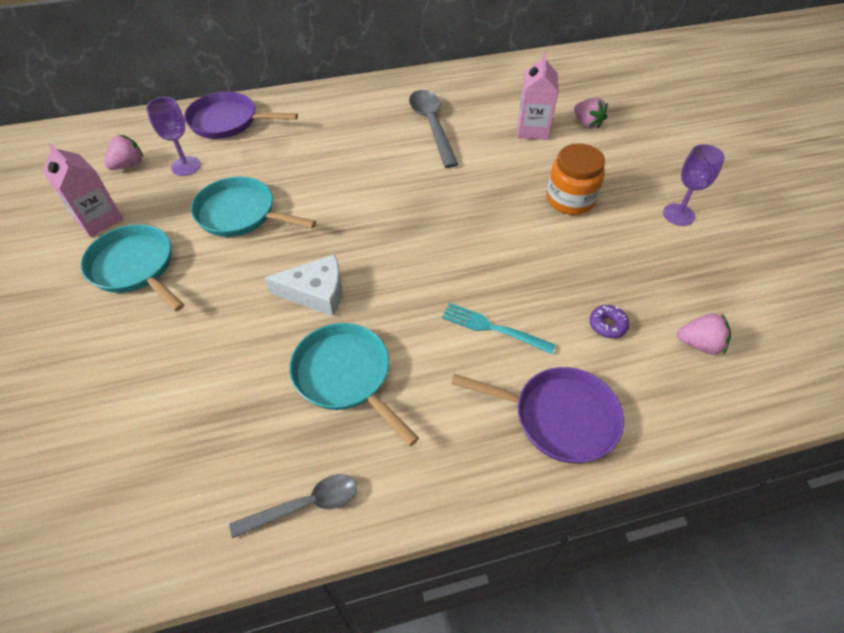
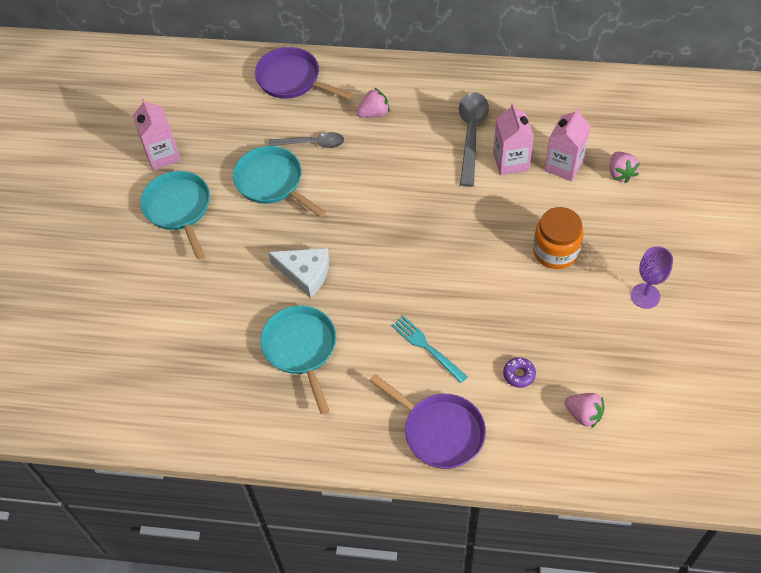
camera: 25 degrees right, 5 degrees up
(128, 165) = (197, 105): pink strawberry -> pink strawberry (374, 113)
(186, 166) = (243, 120): purple goblet -> none
(305, 505) = (240, 429): grey spoon -> grey spoon (312, 143)
(482, 138) = (511, 161): none -> pink carton

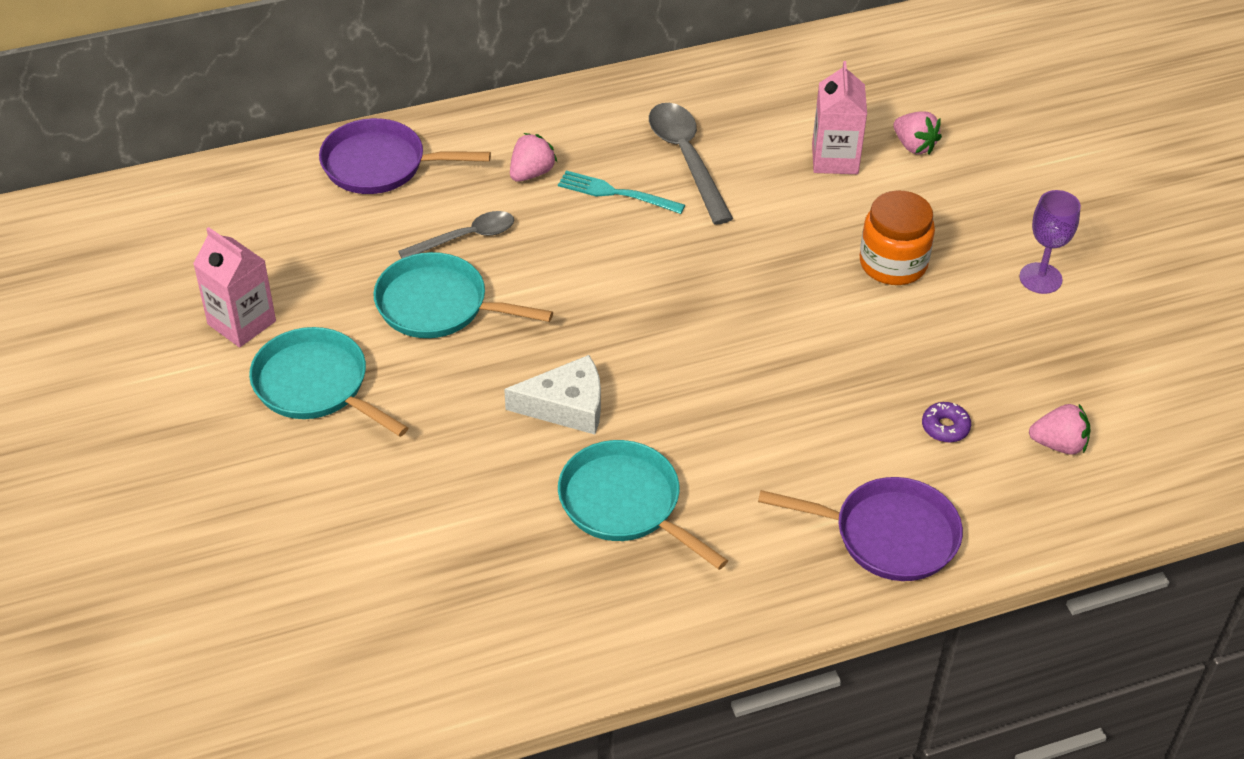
camera: 30 degrees left, 10 degrees down
(426, 347) = (800, 438): turquoise fork -> turquoise fork (615, 193)
(511, 161) = (762, 175): pink carton -> none

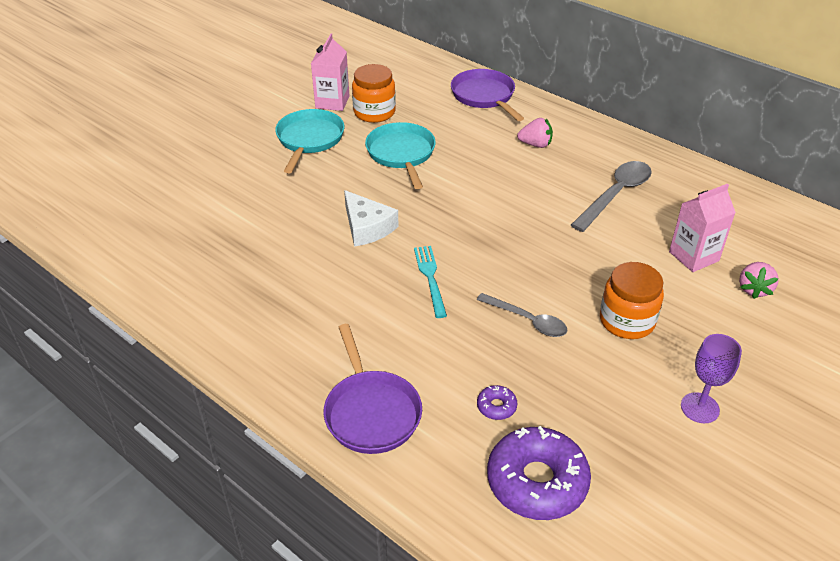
camera: 60 degrees right, 5 degrees down
(313, 290) = (374, 112): none -> orange jar
(465, 238) = (461, 143): grey spoon -> grey spoon (527, 320)
(615, 193) = (554, 179): turquoise fork -> turquoise fork (430, 278)
(625, 504) = (309, 279): turquoise pan -> none
(1058, 444) = (537, 481): pink strawberry -> purple donut

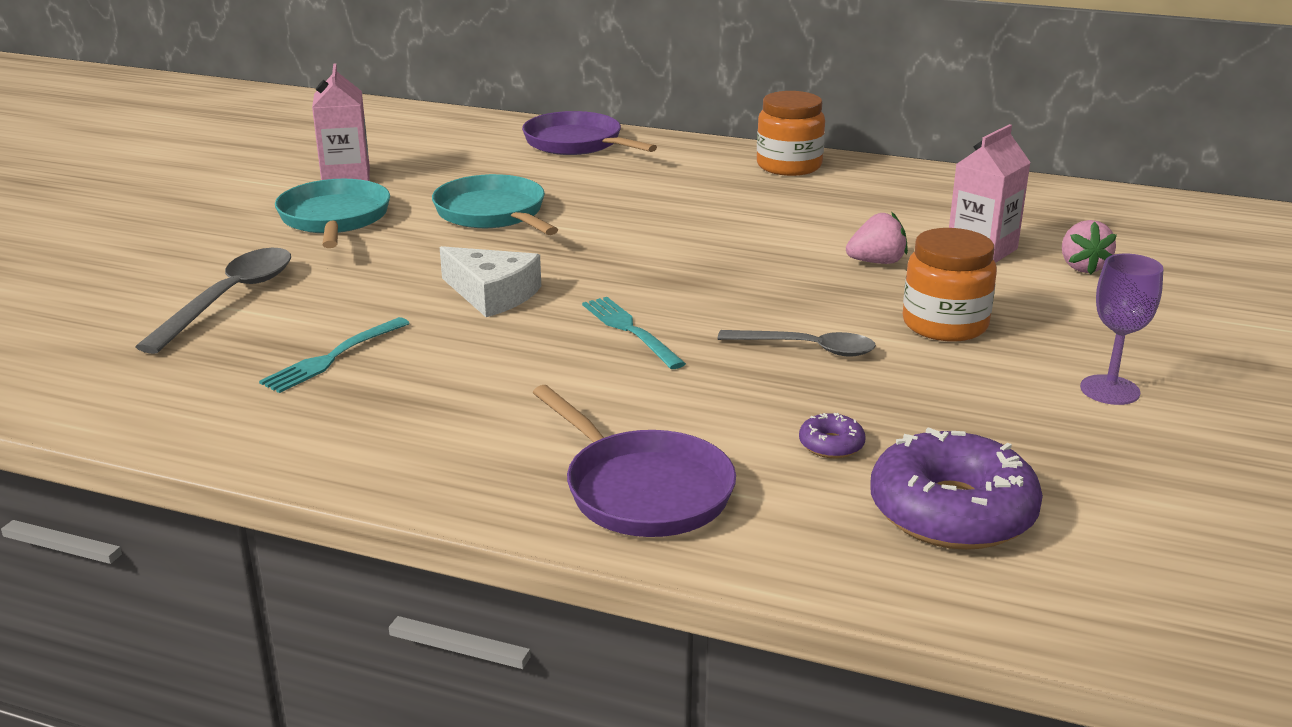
camera: 20 degrees left, 15 degrees down
(257, 260) = (332, 358): none -> turquoise fork
(374, 112) = (421, 179): orange jar -> orange jar (789, 166)
(535, 144) = (685, 178): pink strawberry -> pink strawberry (877, 262)
(615, 195) = (833, 209): grey spoon -> grey spoon (229, 299)

